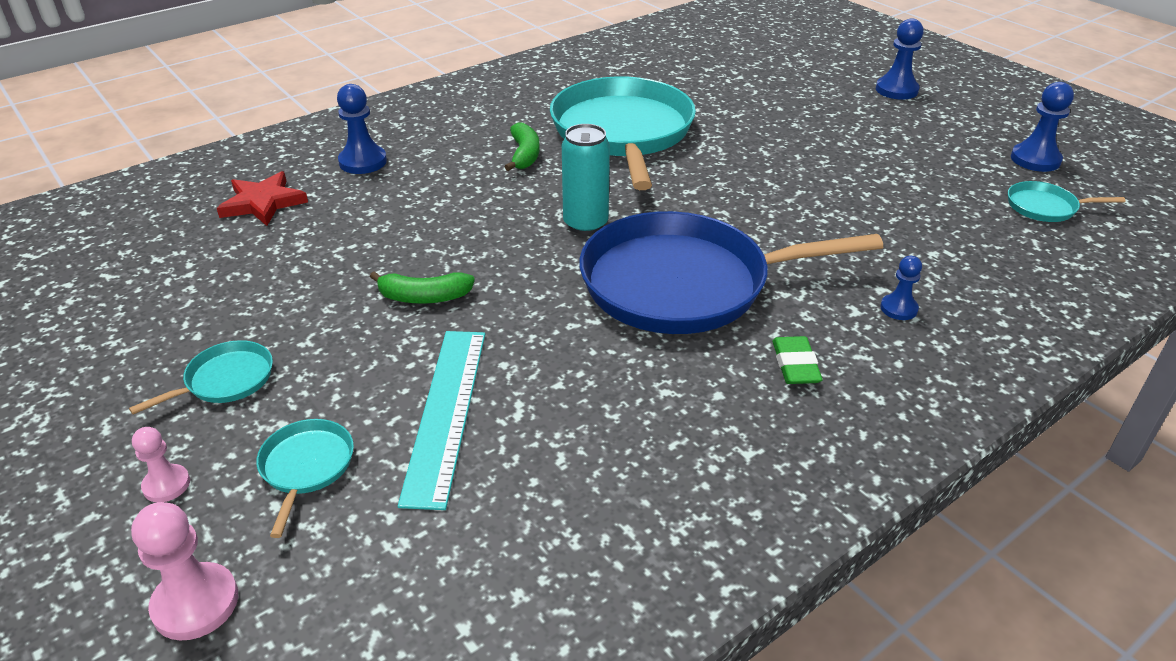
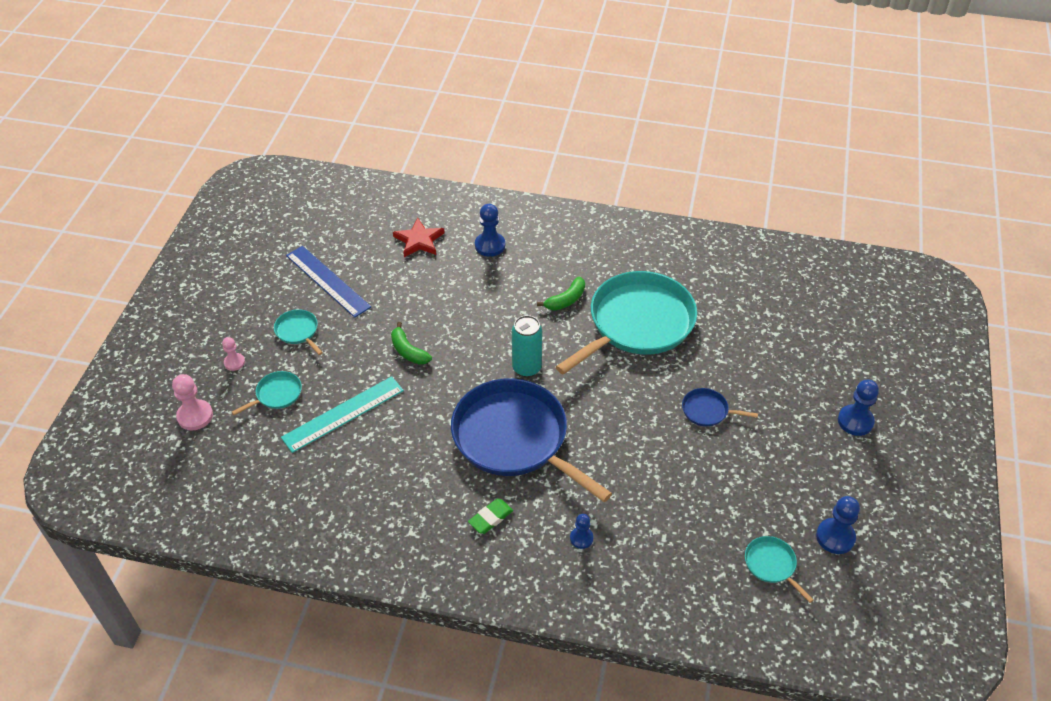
camera: 50 degrees right, 10 degrees up
(188, 306) = (328, 281): none -> blue ruler
(225, 380) = (298, 331): turquoise pan -> turquoise pan turned 135 degrees counterclockwise
(795, 149) = (707, 411): none -> blue pan

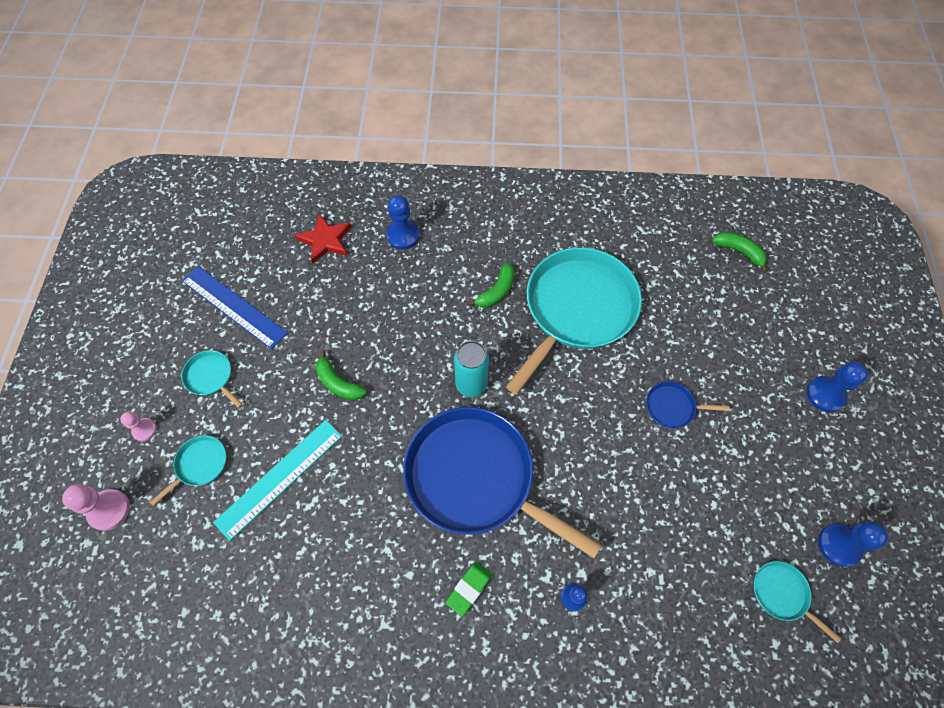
camera: 10 degrees left, 15 degrees up
(803, 298) = (739, 252): none -> green banana

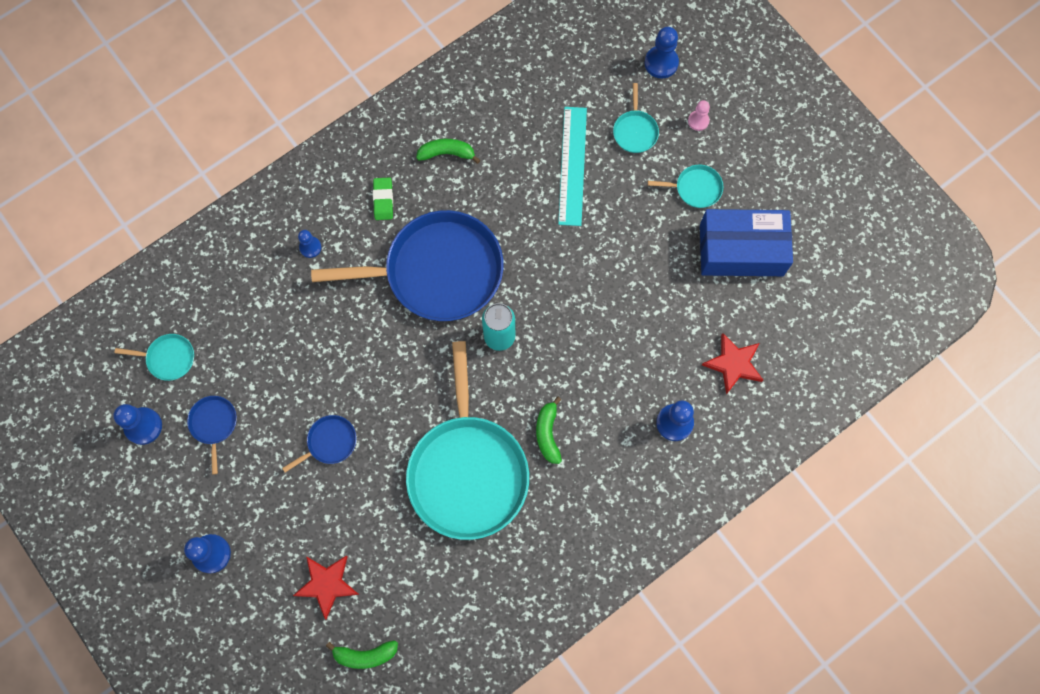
camera: 140 degrees right, 10 degrees up
(109, 510) = (661, 63): pink pawn -> blue pawn
(234, 306) = (741, 250): blue ruler -> blue box
(338, 383) = (599, 258): green banana -> green banana (447, 153)
(740, 311) = (327, 584): none -> red star
(768, 497) = (214, 424): none -> blue pan

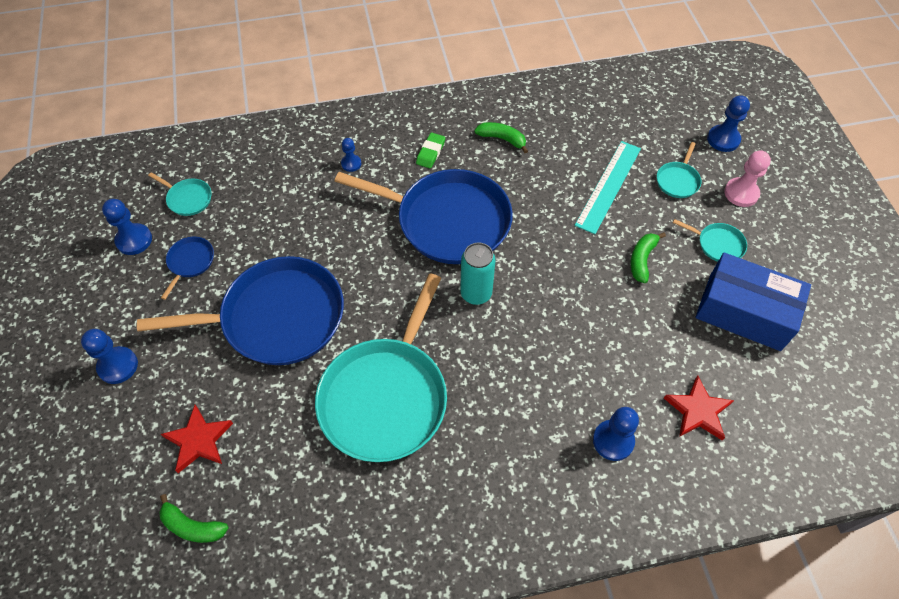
camera: 25 degrees right, 15 degrees down
(329, 442) = (276, 318): blue pan -> blue pan, size x2.45
(548, 433) = (480, 396): green banana -> green banana (642, 260)
(698, 121) = (741, 193): pink pawn -> pink pawn, size x1.63

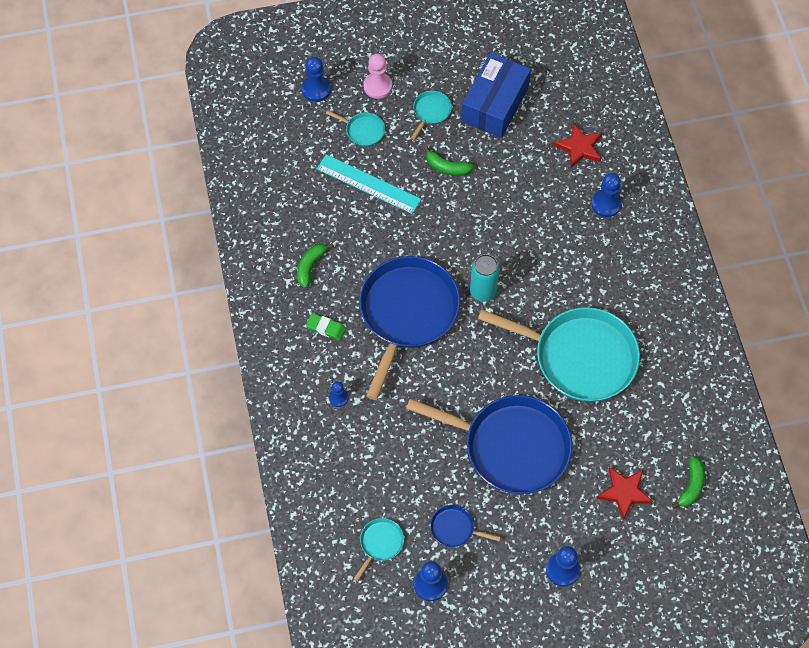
camera: 90 degrees left, 5 degrees up
(276, 318) = (511, 447): blue pan -> blue pan turned 120 degrees clockwise

